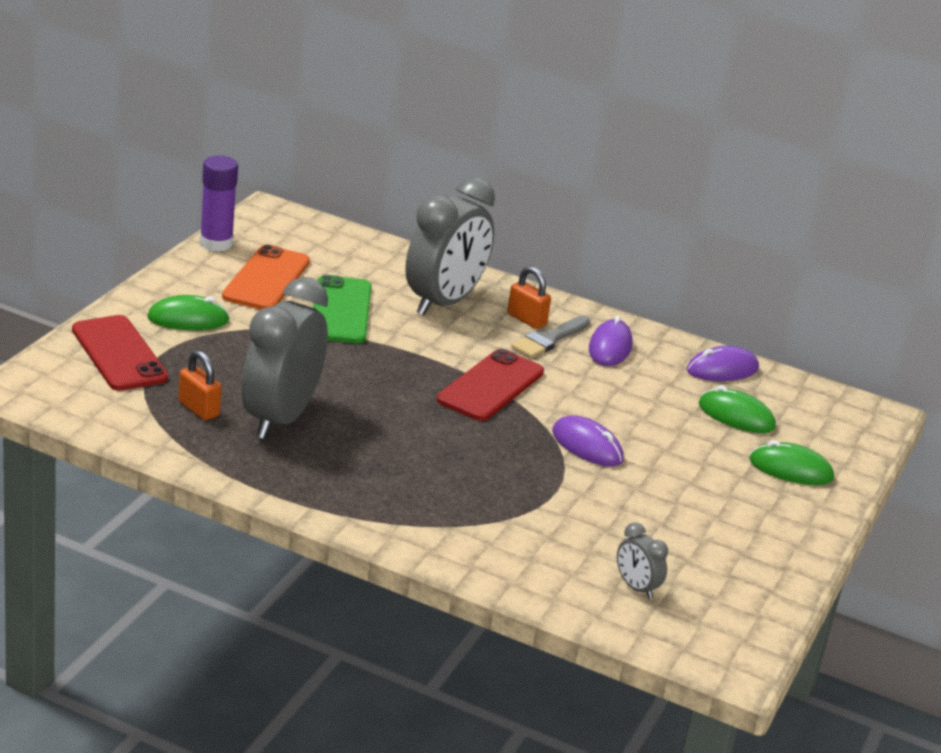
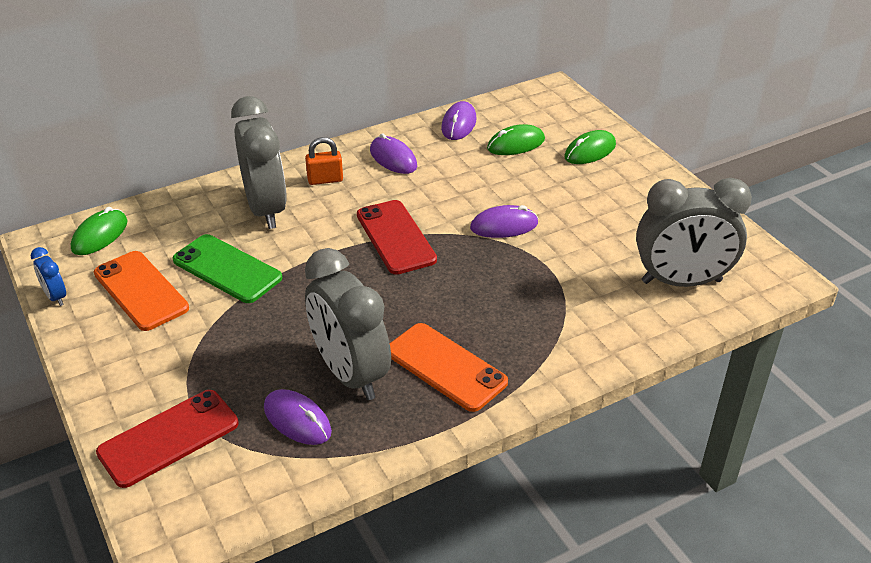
camera: 50 degrees left, 10 degrees up
(119, 354) = (168, 438): red phone -> red phone turned 45 degrees counterclockwise
(188, 319) = (156, 367): green mouse -> green mouse (100, 235)
(198, 409) = (297, 420): orange padlock -> purple mouse
(216, 243) = (55, 297): purple glue stick -> blue clock
(343, 468) = (445, 367): none -> orange phone
(549, 339) = (360, 181): grey brush -> none
(636, 588) = (681, 281): grey clock -> grey clock, size x2.31

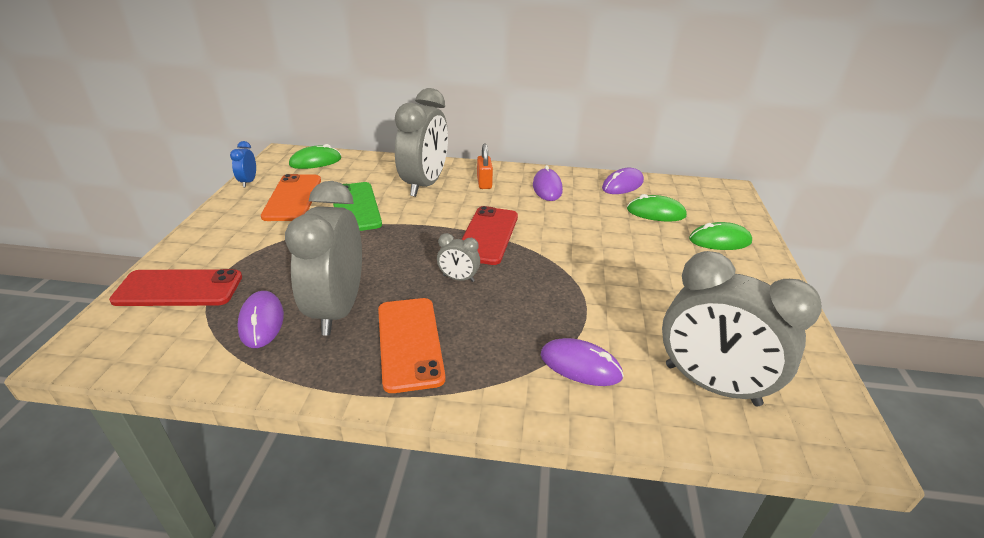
camera: 35 degrees right, 5 degrees down
(325, 180) = (484, 183): orange padlock -> orange padlock turned 60 degrees clockwise
(419, 292) = (458, 278): none -> grey clock
(504, 226) = (582, 263): purple mouse -> purple mouse (580, 366)

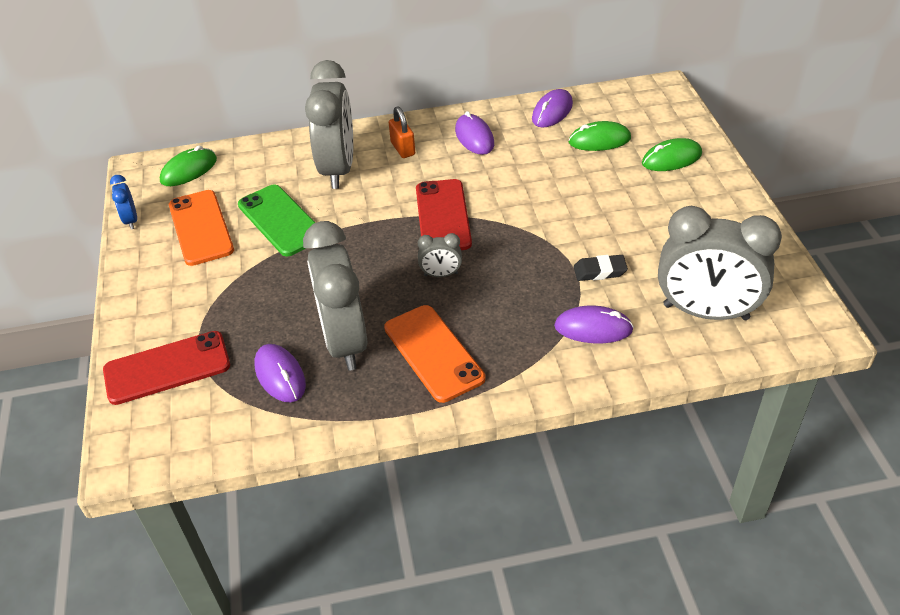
camera: 15 degrees left, 10 degrees up
(611, 315) = (600, 271): none -> black eraser

